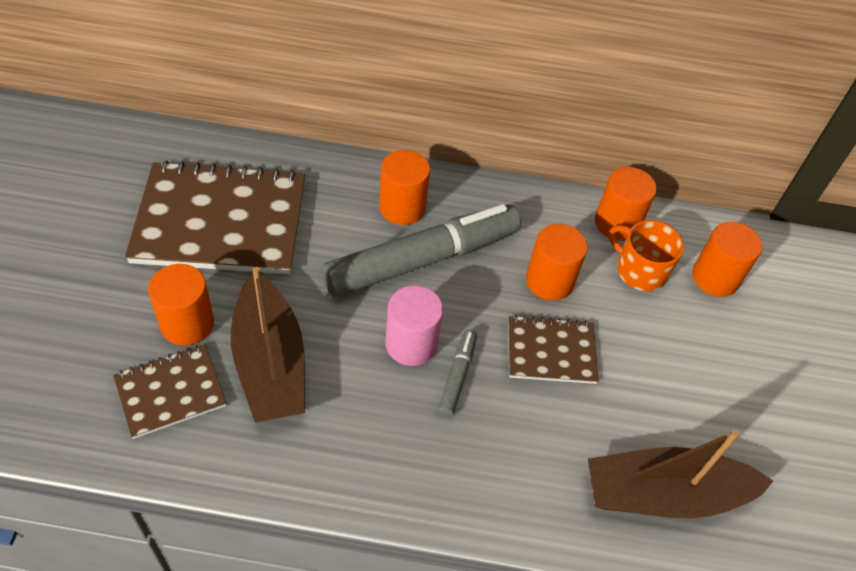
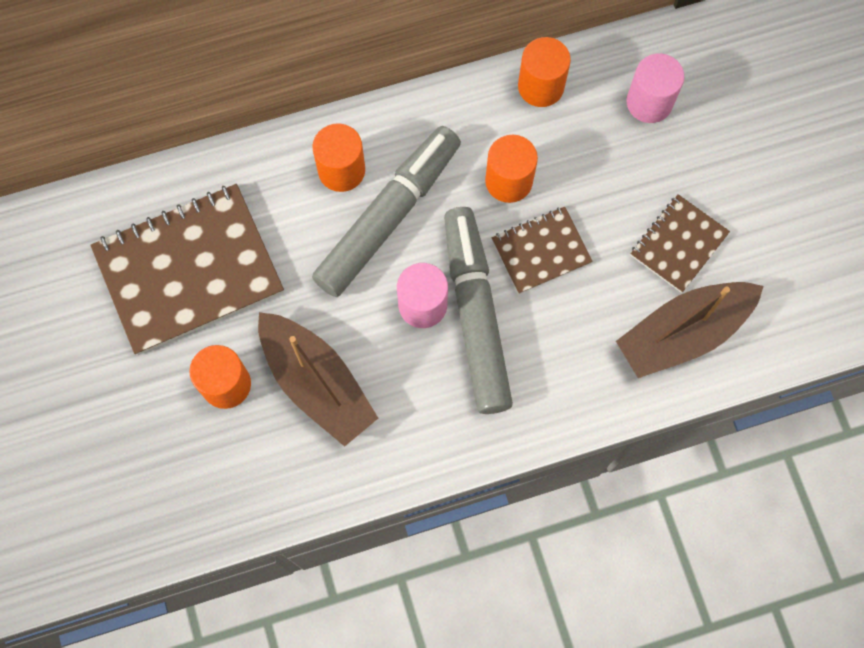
camera: 20 degrees left, 20 degrees up
(170, 392) = (253, 451): brown notebook -> brown notebook (678, 244)
(457, 376) = (475, 314): grey marker -> grey marker, size x2.34
(639, 271) = (581, 129): orange mug -> none
(715, 278) = (649, 102): orange cylinder -> pink cylinder

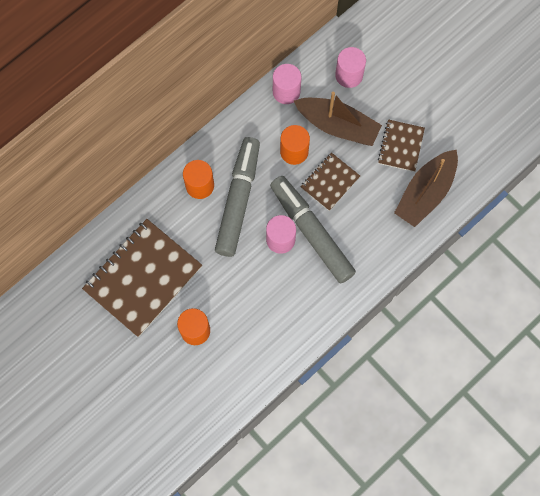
camera: 25 degrees left, 0 degrees up
(317, 383) = (244, 307): brown boat -> brown boat (338, 126)
(541, 86) = (286, 91): orange cylinder -> pink cylinder

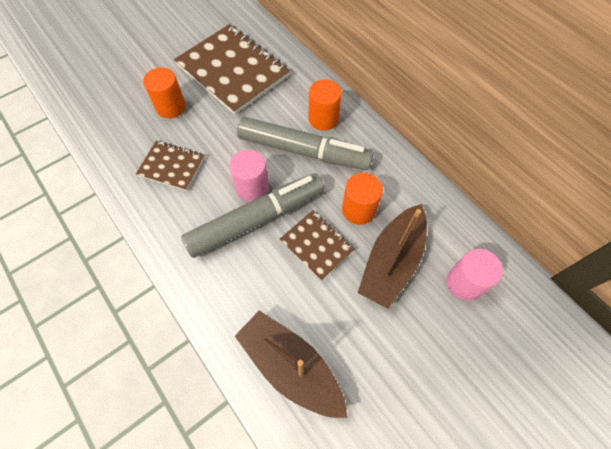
camera: 95 degrees right, 10 degrees down
(286, 91) = (436, 208): pink cylinder -> none
(400, 146) = (362, 340): brown notebook -> brown notebook (171, 166)

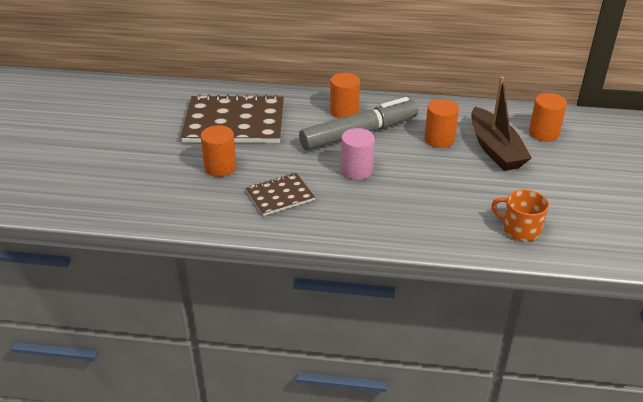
camera: 45 degrees left, 25 degrees down
(256, 219) = (386, 183): grey marker -> none
(290, 366) = (520, 229): brown boat -> orange mug
(317, 245) = (443, 170): brown notebook -> none
(464, 283) = (543, 133): pink cylinder -> orange cylinder

